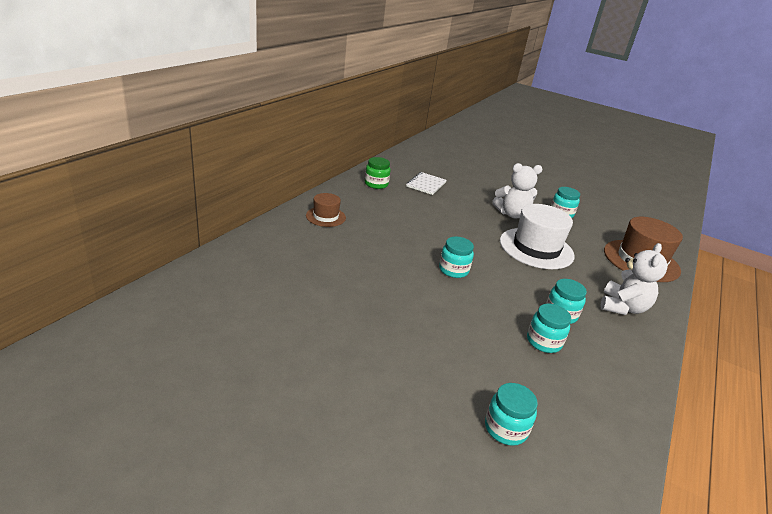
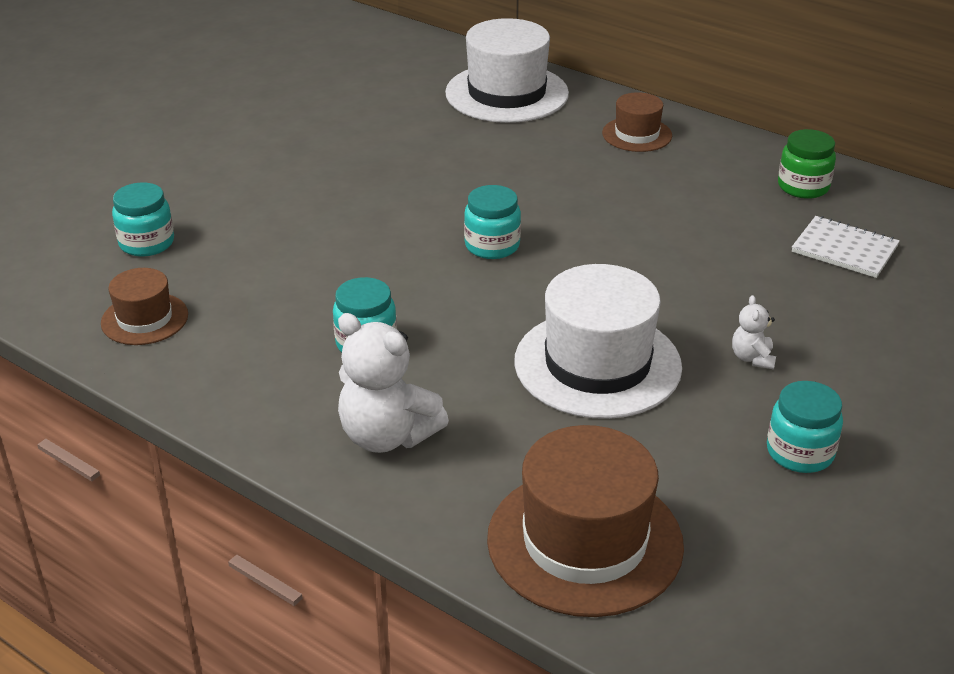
camera: 100 degrees right, 5 degrees up
(267, 254) = (507, 93): none -> white hat
(512, 214) = (752, 358): white teddy bear -> white teddy bear, size x0.49
(543, 342) = (297, 308): turquoise jar -> none
(592, 414) = (144, 319): none -> brown hat

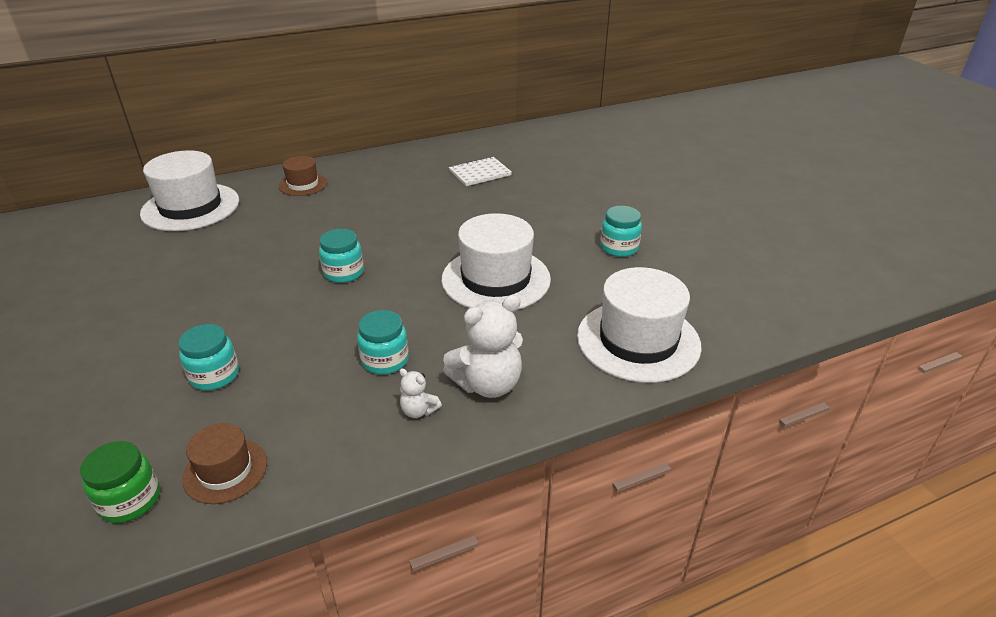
camera: 60 degrees left, 0 degrees up
(147, 243) = (121, 437): turquoise jar -> turquoise jar (214, 375)
(584, 541) = (638, 340): brown hat -> white hat
(752, 358) = (537, 231): white teddy bear -> white teddy bear (418, 411)
(803, 187) = (417, 161): green jar -> green jar (130, 500)

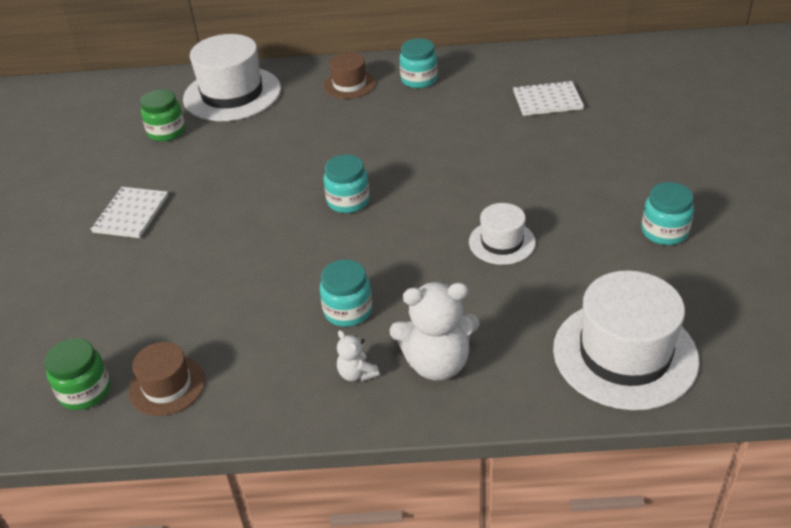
camera: 25 degrees right, 5 degrees up
(121, 323) = (131, 214): none -> white notebook
(133, 247) = (166, 132): none -> green jar
(214, 375) = (190, 288): turquoise jar -> turquoise jar (419, 80)
(496, 279) = (502, 242): white hat -> white hat, size x0.54

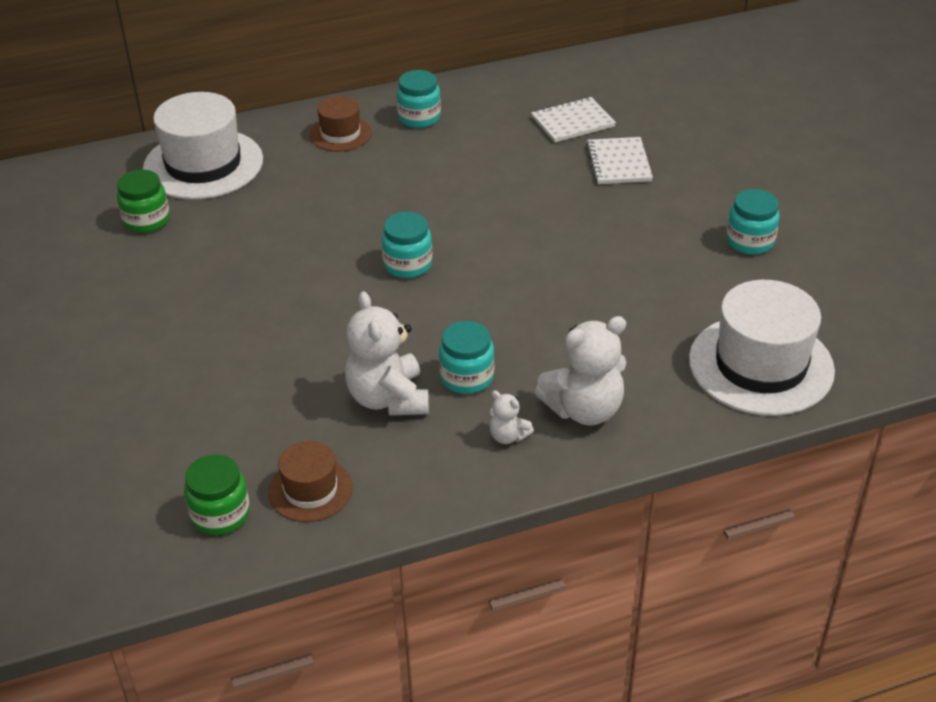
camera: 20 degrees left, 0 degrees up
(131, 214) = (159, 321): white notebook -> white notebook (619, 163)
(272, 317) = (388, 399): none -> white teddy bear
(502, 242) = (593, 279): white hat -> none

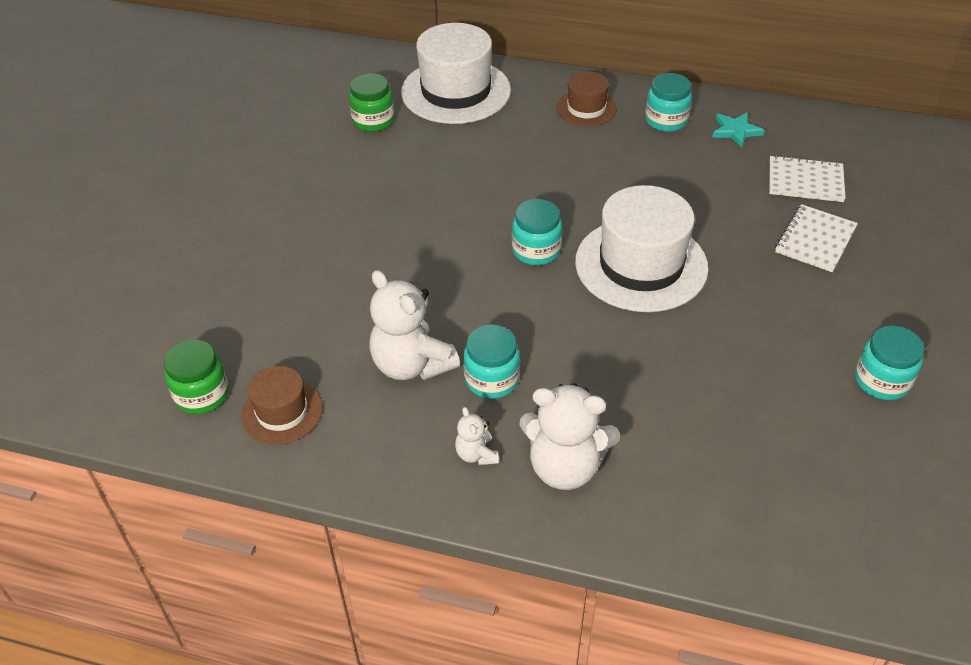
camera: 35 degrees right, 5 degrees up
(388, 399) = (411, 364): white teddy bear -> white teddy bear turned 60 degrees counterclockwise
(484, 104) = (735, 131): none -> turquoise star
(761, 365) = (777, 517): white hat -> white hat (641, 265)

